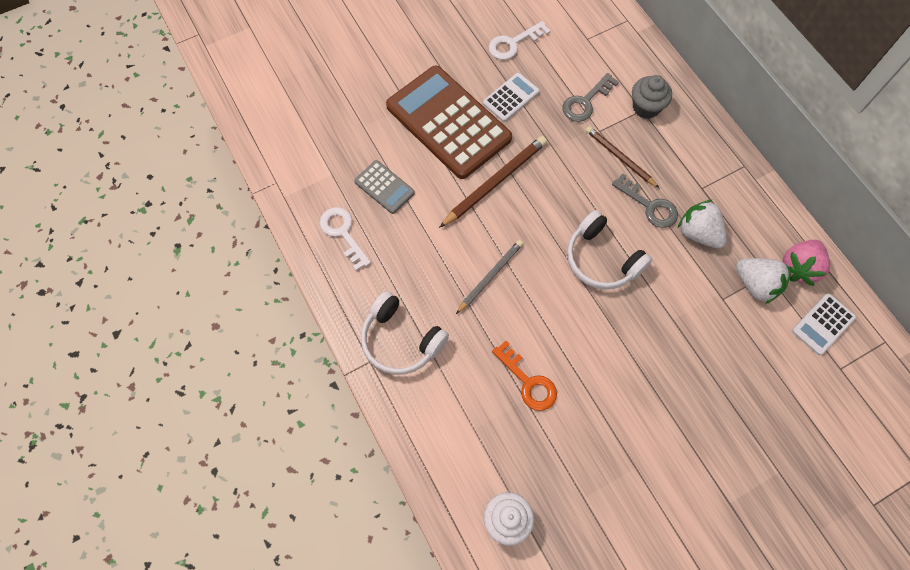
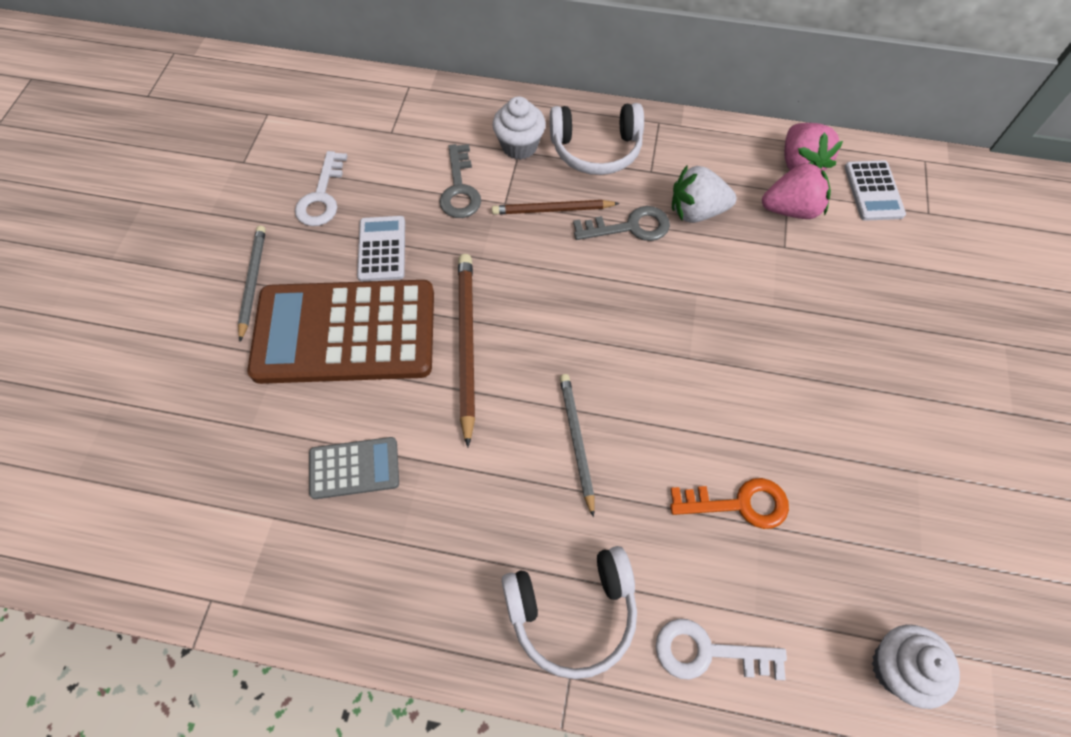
camera: 50 degrees left, 5 degrees down
(343, 233) = (366, 569): white key -> white key (707, 652)
(435, 58) = (253, 282): none -> grey pencil
(601, 259) = (652, 315): white headphones -> white headphones (596, 149)
(646, 107) = (519, 146): grey cupcake -> white cupcake
(755, 284) = (791, 209): white strawberry -> pink strawberry

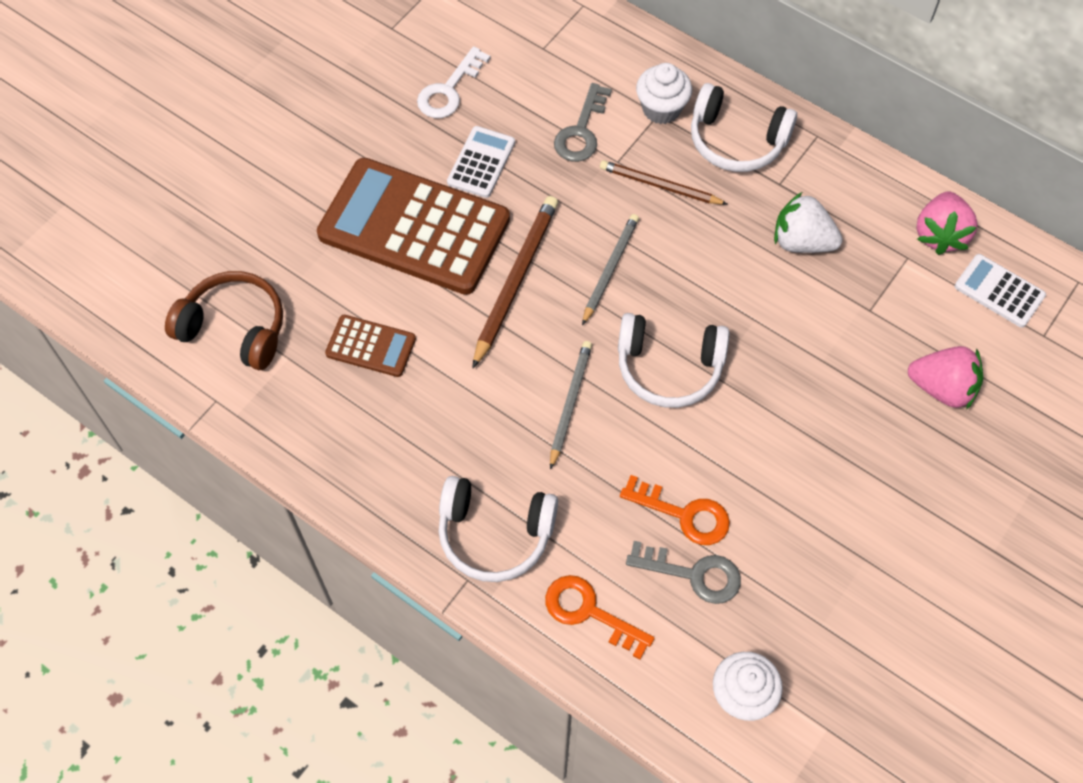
camera: 25 degrees right, 0 degrees up
(201, 510) = (235, 328): none -> brown headphones
(253, 282) = (353, 149): grey pencil -> grey pencil (610, 269)
(354, 468) = (371, 346): grey calculator -> brown calculator
(630, 227) = (726, 231): grey key -> grey key (693, 574)
(647, 367) = (669, 367): none -> white headphones
(707, 652) = (589, 612): white key -> orange key
(791, 209) = (900, 276): pink strawberry -> pink strawberry (942, 388)
(873, 191) = (999, 291): white calculator -> white calculator turned 105 degrees clockwise

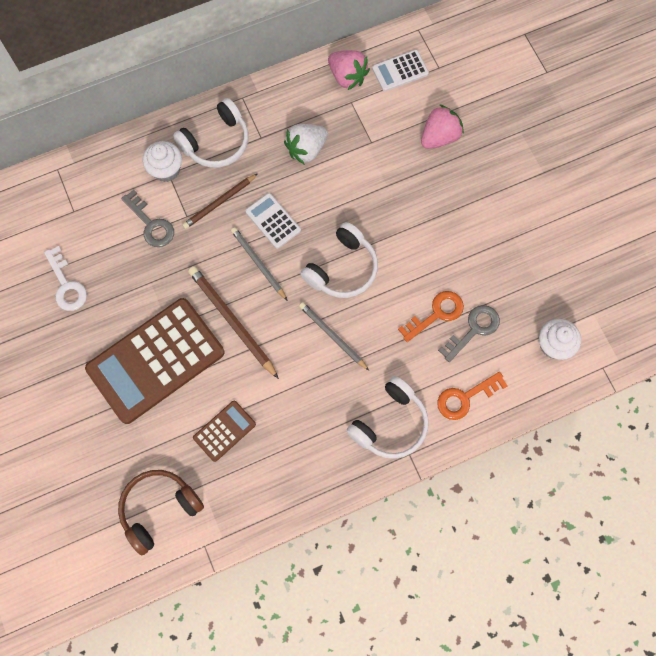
camera: 60 degrees left, 10 degrees up
(481, 162) = (134, 295): white calculator -> white calculator (273, 221)

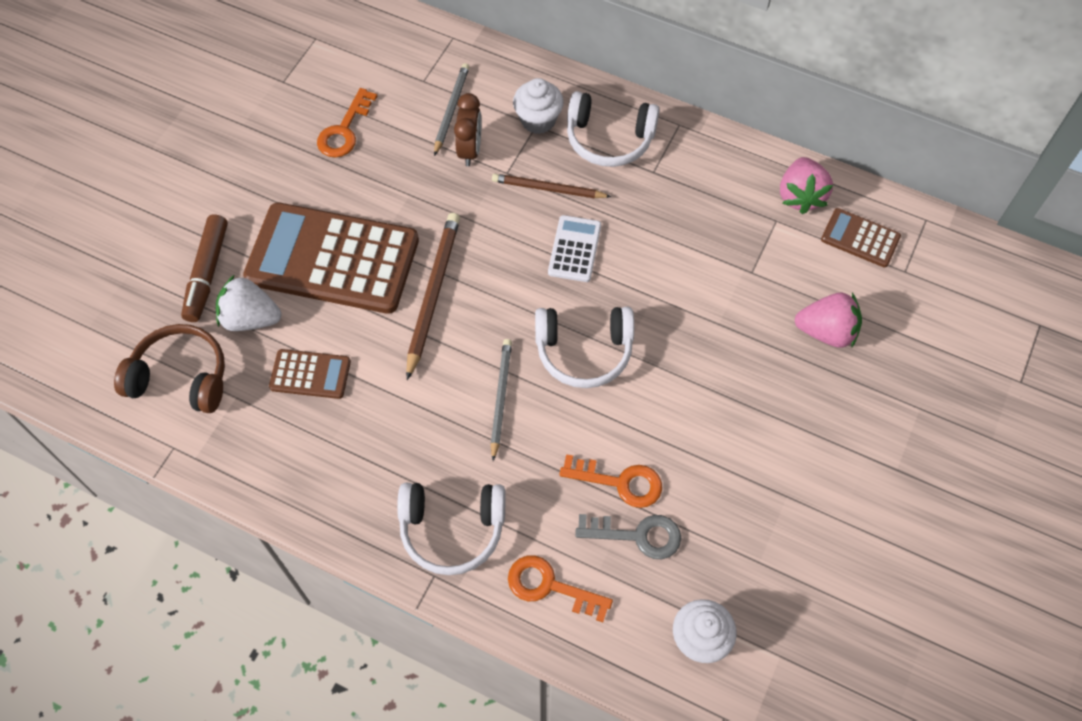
camera: 50 degrees right, 10 degrees down
(66, 285) = (344, 130): white key -> orange key
(97, 442) = (207, 273): none -> brown marker
(151, 224) = (470, 150): grey key -> brown clock
(258, 263) = (516, 270): grey pencil -> grey pencil (451, 109)
(306, 149) = (681, 220): white strawberry -> white strawberry (250, 318)
(400, 71) = (860, 238): white calculator -> brown calculator

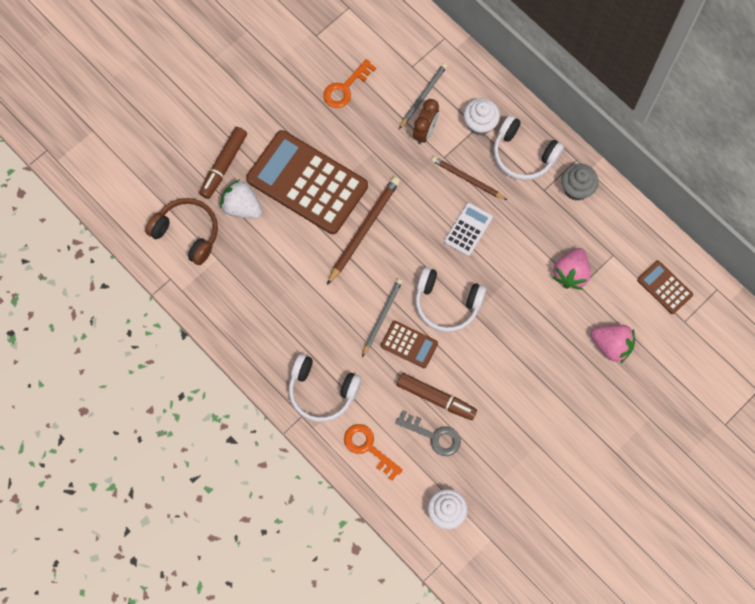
camera: 20 degrees right, 10 degrees up
(310, 374) = (268, 259): brown calculator -> brown calculator (409, 344)
(620, 482) = (436, 398): orange key -> brown marker
(694, 157) = (576, 189): none -> grey cupcake
(800, 196) = (637, 242): pink strawberry -> pink strawberry (571, 273)

